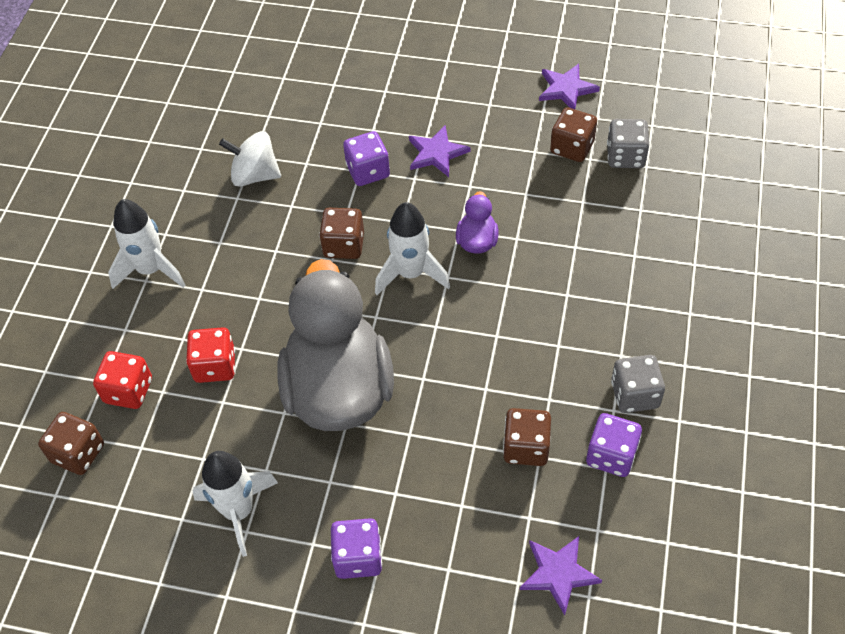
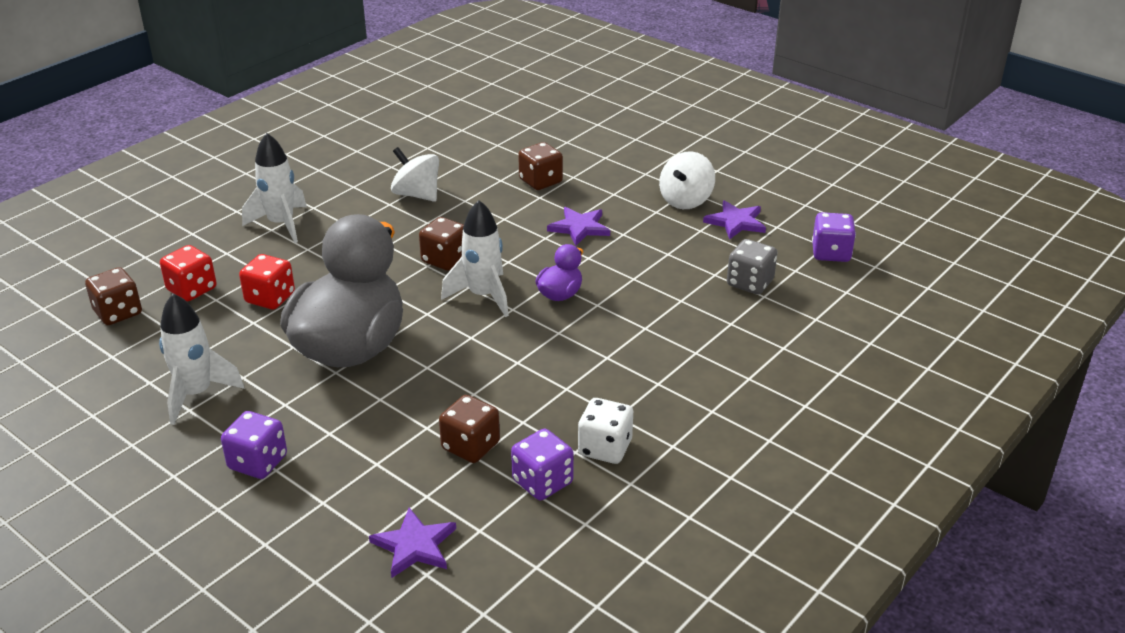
camera: 25 degrees right, 20 degrees down
(368, 171) = (510, 221): purple dice -> purple dice (831, 253)
(506, 80) = (686, 200): none -> white spinning top
(572, 147) = (704, 261): brown dice -> brown dice (540, 181)
(634, 395) = (605, 448): grey dice -> white dice

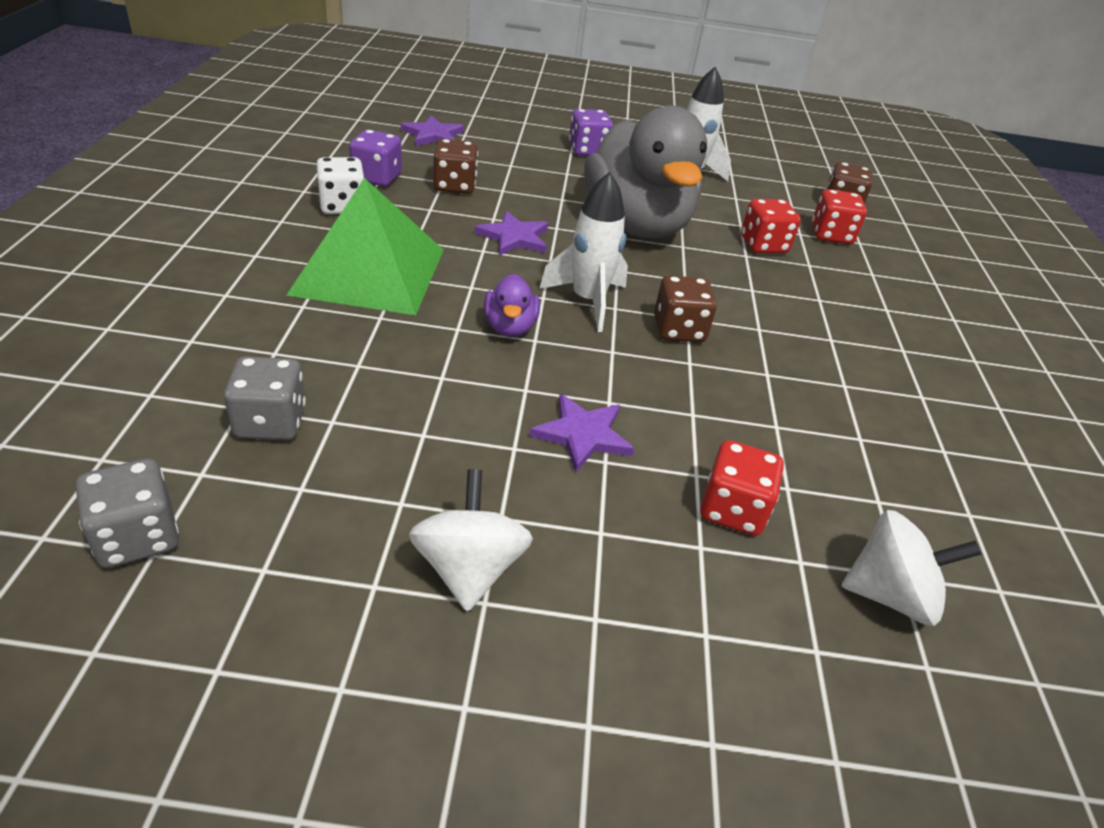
camera: 140 degrees right, 5 degrees up
(281, 224) = (889, 317): white rocket -> none
(417, 195) = (840, 411): white spinning top -> white spinning top (889, 594)
(540, 181) = (732, 509): brown dice -> red dice
(627, 368) = (369, 271): none -> green pyramid
(736, 222) = (347, 548): purple star -> purple star (514, 237)
(831, 253) = (137, 537): purple dice -> grey dice

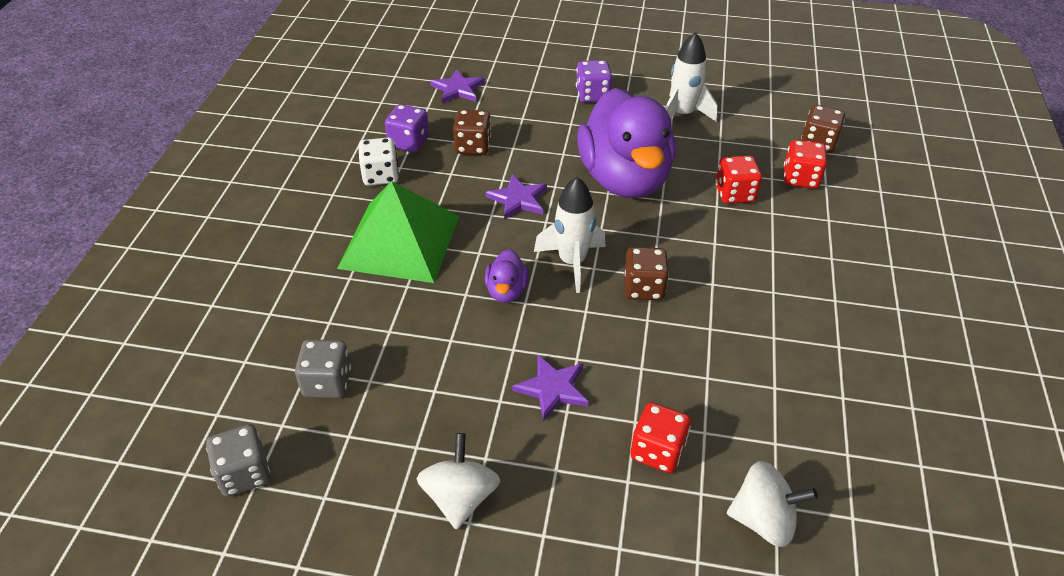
camera: 10 degrees right, 5 degrees up
(636, 225) = (624, 179): grey duck -> purple duck

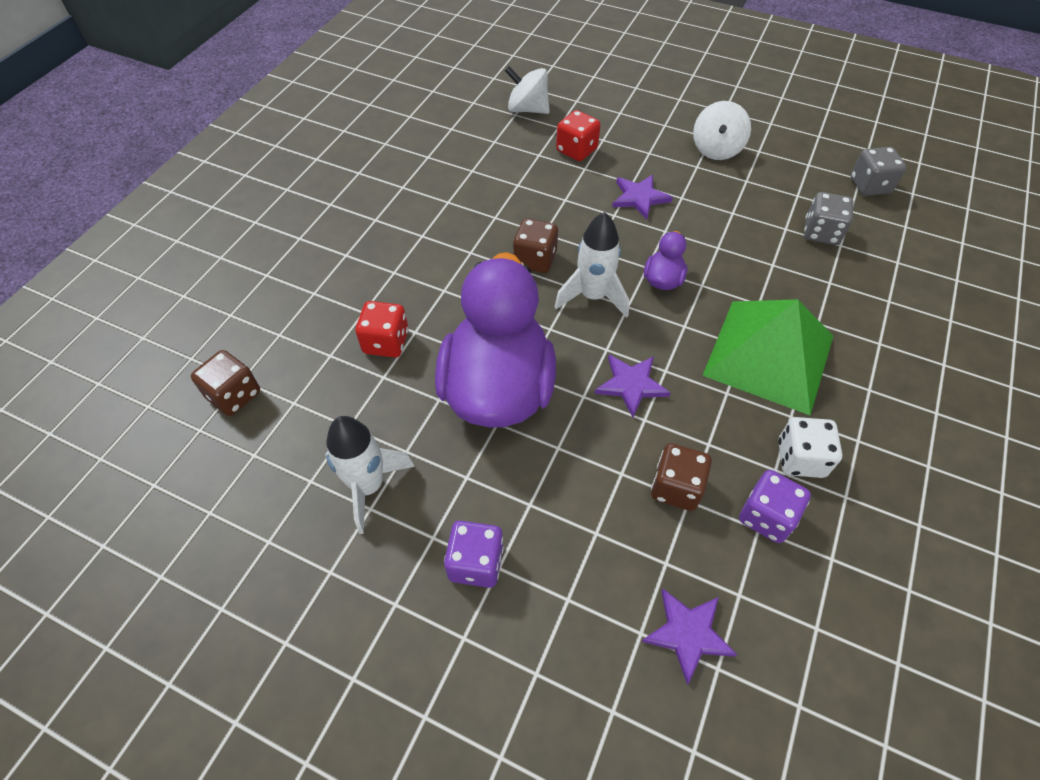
camera: 165 degrees left, 10 degrees up
(800, 178) = (299, 348): red dice -> none

